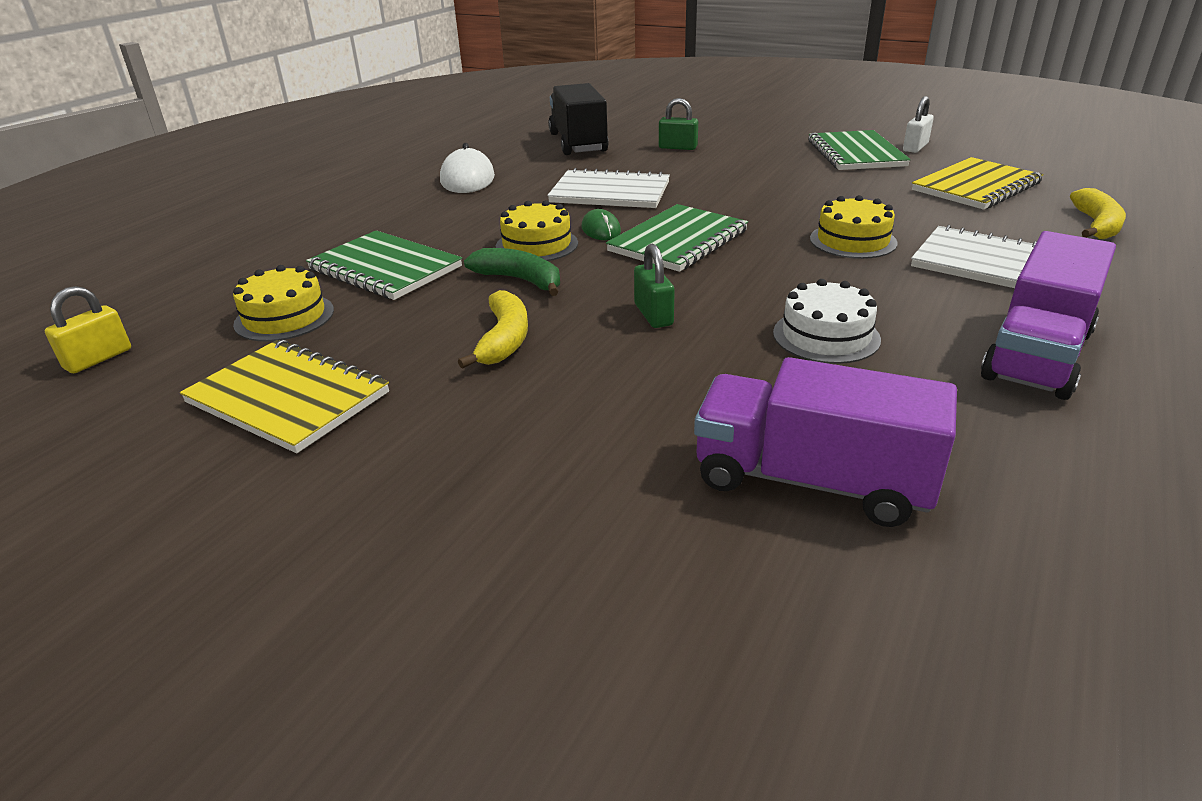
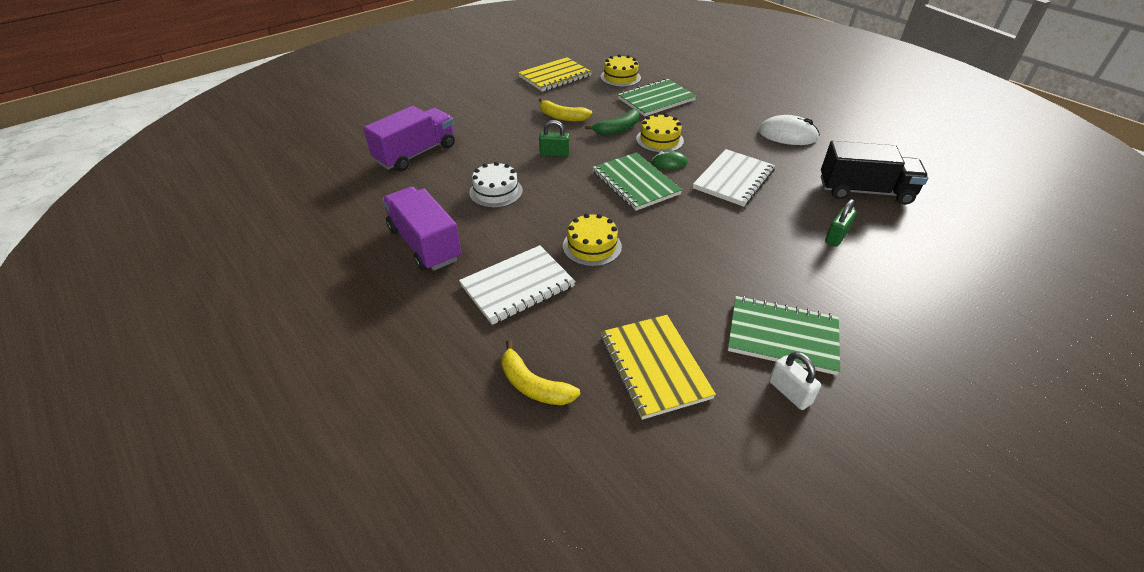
camera: 110 degrees right, 10 degrees up
(98, 359) = (611, 48): yellow padlock -> none

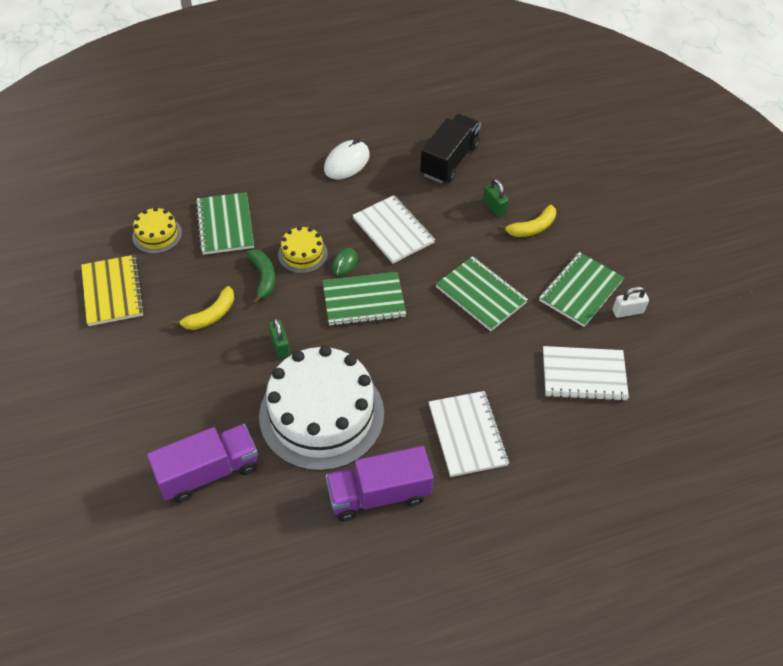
camera: 70 degrees left, 10 degrees up
(416, 154) = (208, 472): purple truck -> purple truck turned 90 degrees clockwise
(496, 192) = (321, 414): white cake -> white cake, size x2.22
(533, 385) = (577, 454): yellow banana -> yellow banana (532, 228)
(554, 154) = (280, 345): green padlock -> green padlock turned 45 degrees counterclockwise
(592, 246) = (438, 365): yellow cake -> none
(654, 367) = (583, 375): yellow notebook -> white notebook
(704, 254) = (481, 295): none -> green notebook

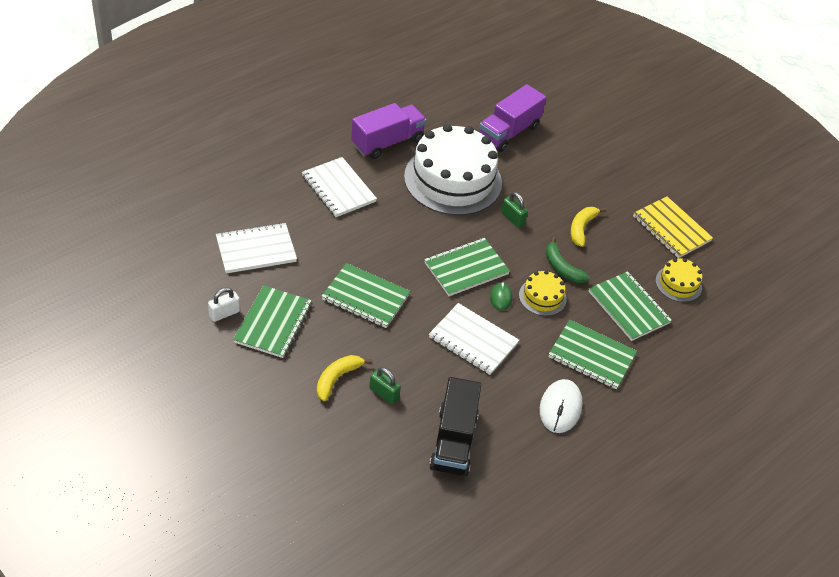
camera: 155 degrees right, 5 degrees down
(292, 193) = (591, 356): none -> green notebook

